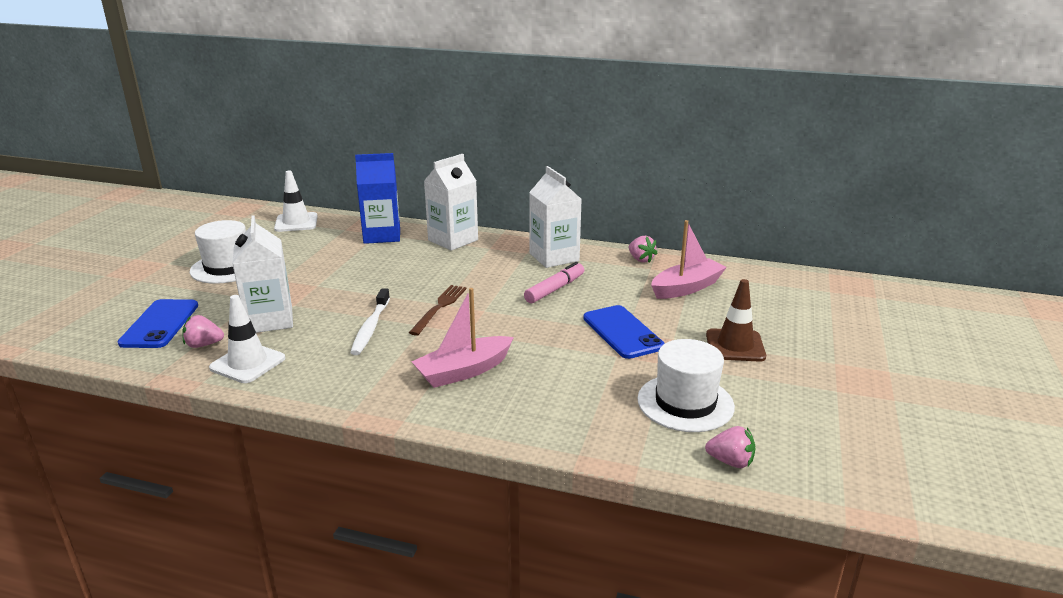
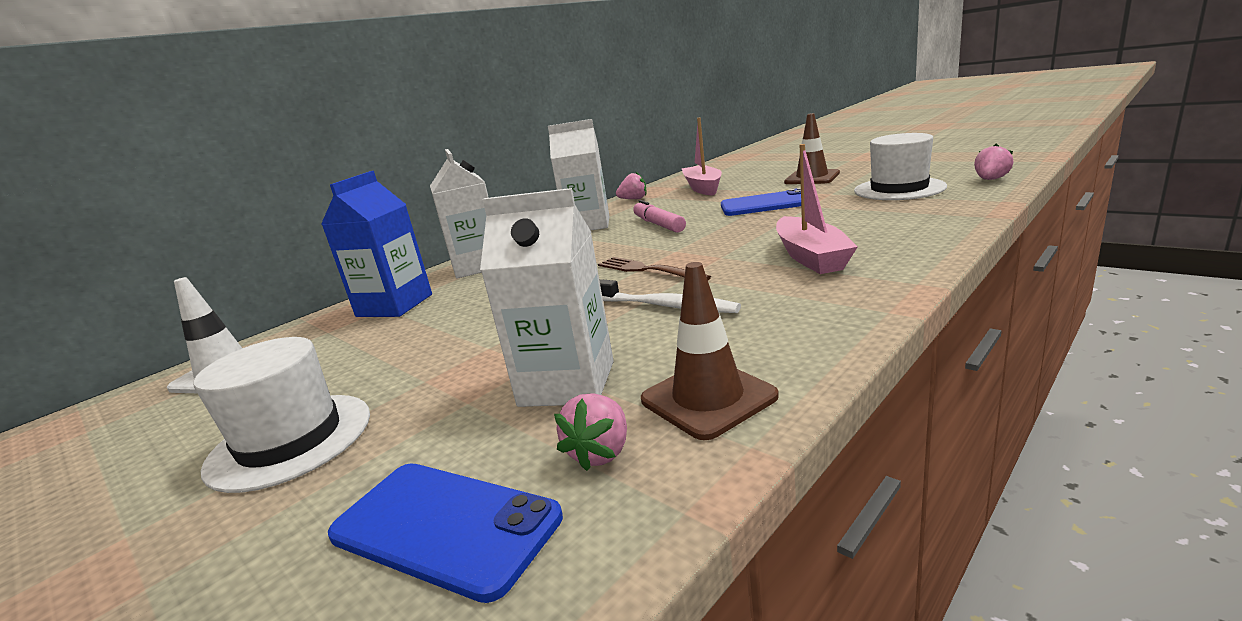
camera: 60 degrees left, 5 degrees down
(247, 363) = (708, 398): white traffic cone -> brown traffic cone

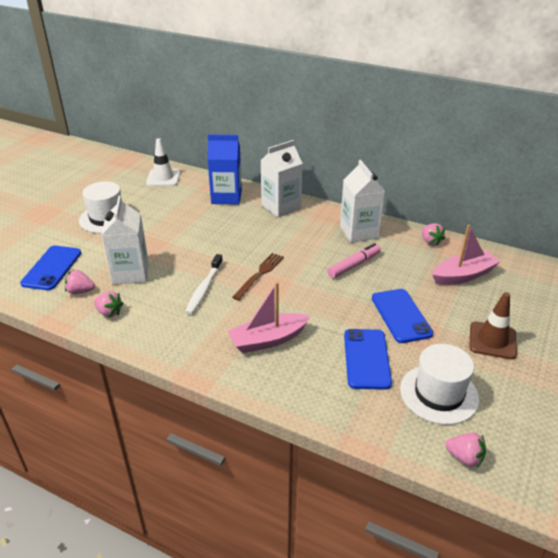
camera: 70 degrees right, 15 degrees up
(708, 398) = (109, 312): brown traffic cone -> pink strawberry
(846, 213) = (366, 359): none -> blue phone

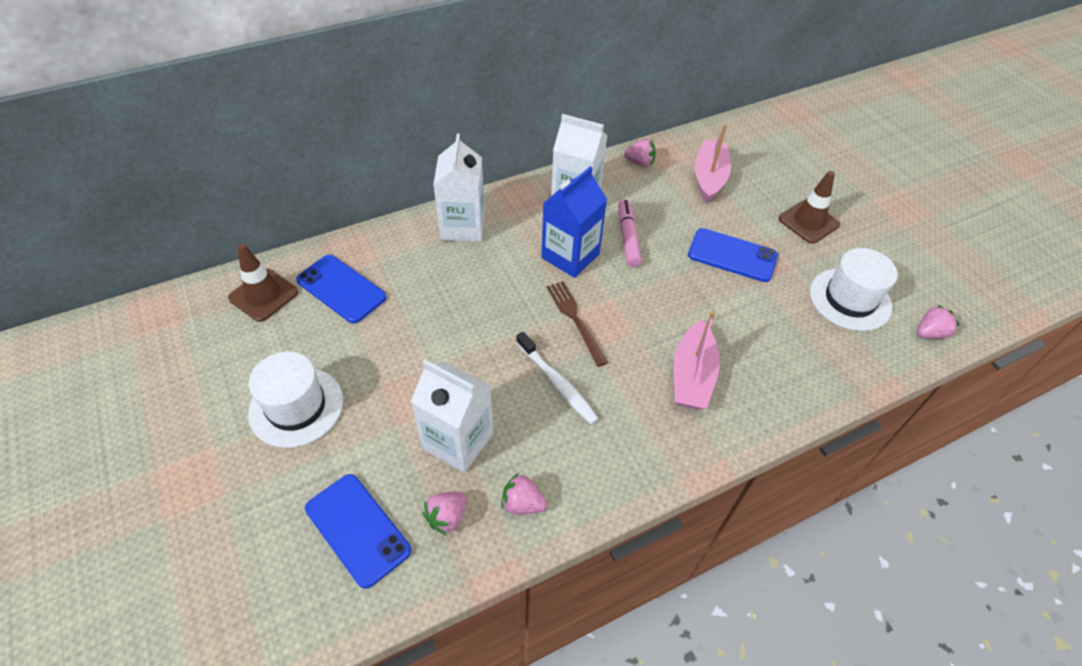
camera: 55 degrees left, 15 degrees up
(109, 312) = (522, 503): pink strawberry -> pink strawberry turned 135 degrees counterclockwise
(163, 178) = (263, 295): white traffic cone -> brown traffic cone
(226, 197) = (386, 260): blue carton -> blue carton (570, 256)
(366, 359) = (774, 318): blue phone -> blue phone (341, 289)

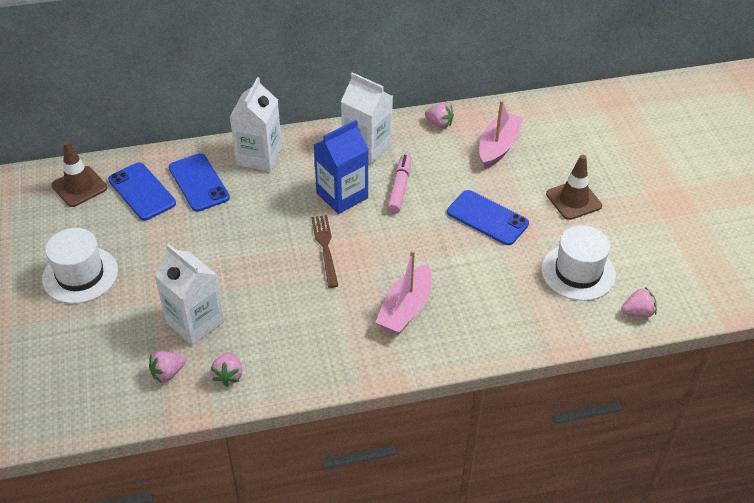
camera: 15 degrees right, 5 degrees down
(357, 529) = (99, 368): blue phone -> blue phone (199, 183)
(522, 503) = (228, 375): pink strawberry -> pink strawberry turned 120 degrees counterclockwise
(557, 383) = (290, 294): white toothbrush -> none

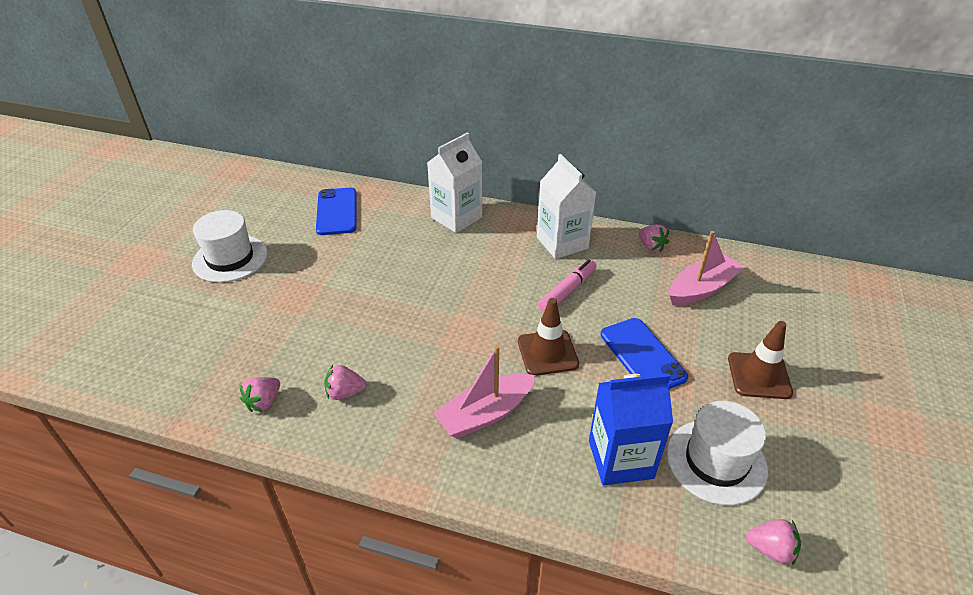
camera: 30 degrees right, 5 degrees down
(79, 187) = (294, 191): brown traffic cone -> brown traffic cone (547, 353)
(168, 373) = (216, 374): pink strawberry -> pink strawberry (345, 392)
(195, 322) = (280, 337): white carton -> none
(199, 183) = (388, 221): blue phone -> none
(325, 248) = (452, 319): brown fork -> none
(342, 195) = (505, 277): blue carton -> blue carton (620, 459)

